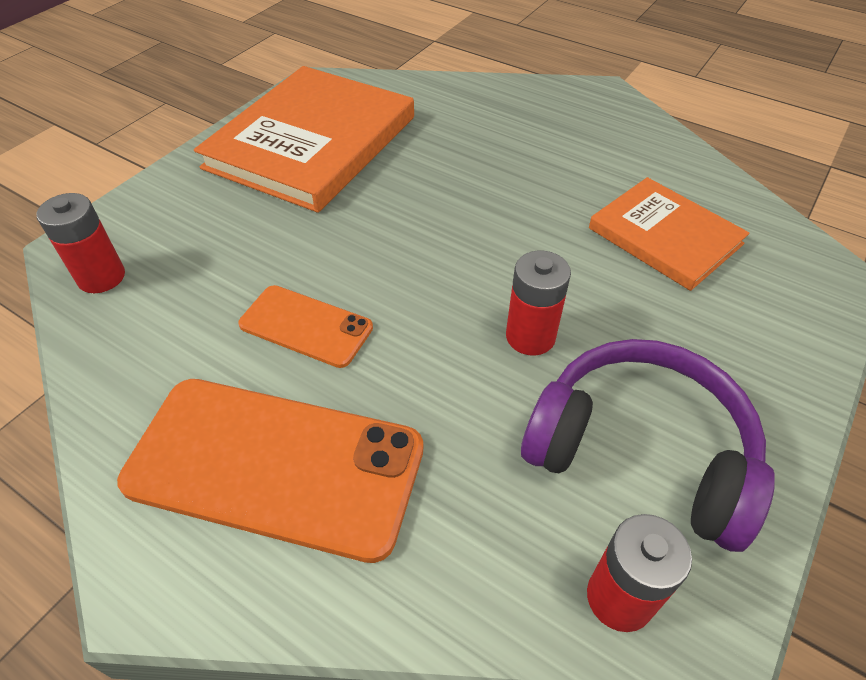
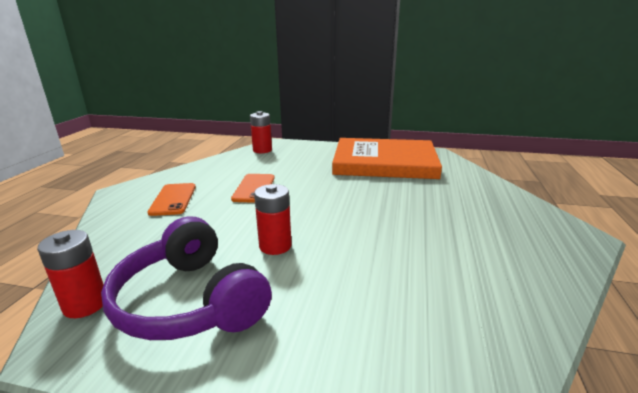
camera: 70 degrees right, 25 degrees down
(275, 465) = (173, 199): orange phone -> orange phone, size x0.53
(640, 452) = (190, 301): purple headphones -> purple headphones turned 135 degrees clockwise
(664, 236) = (420, 289): orange book -> none

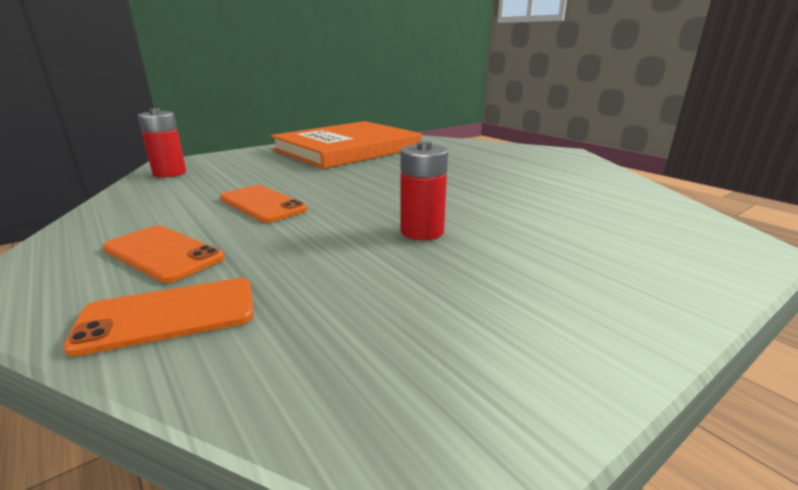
camera: 50 degrees left, 0 degrees up
(85, 304) = (365, 401): red battery -> none
(123, 230) = (168, 315): none -> orange phone
(190, 301) = (472, 306): purple headphones -> none

